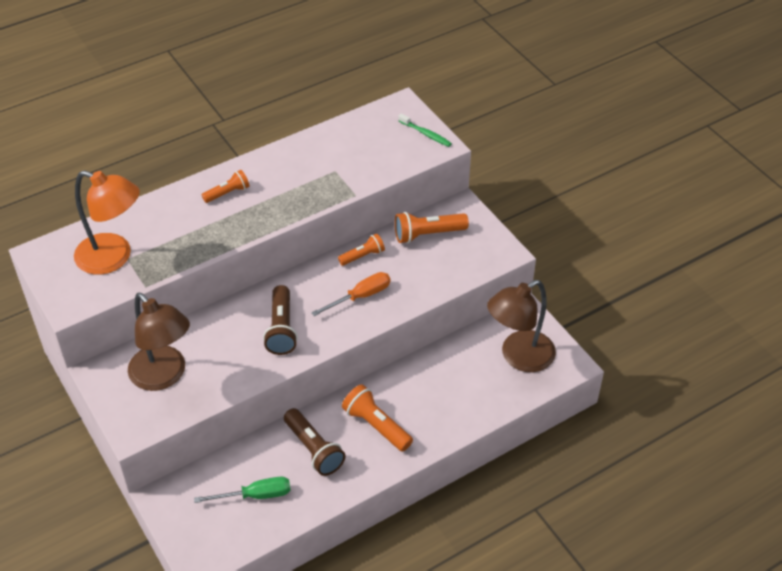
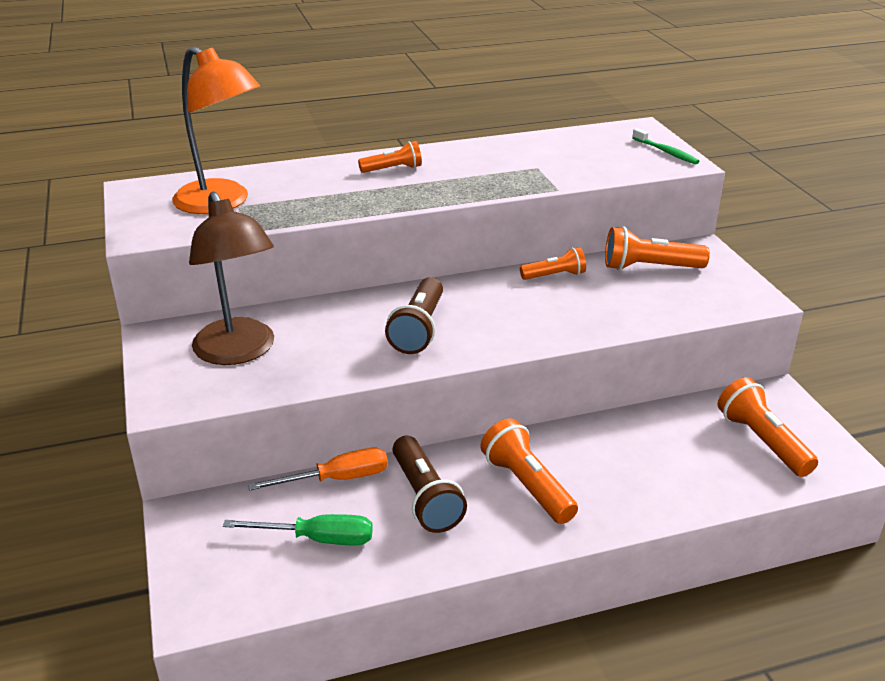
camera: 15 degrees right, 15 degrees down
(361, 296) = (540, 313): orange screwdriver -> orange screwdriver (337, 479)
(519, 357) = (762, 441): brown lamp -> orange flashlight

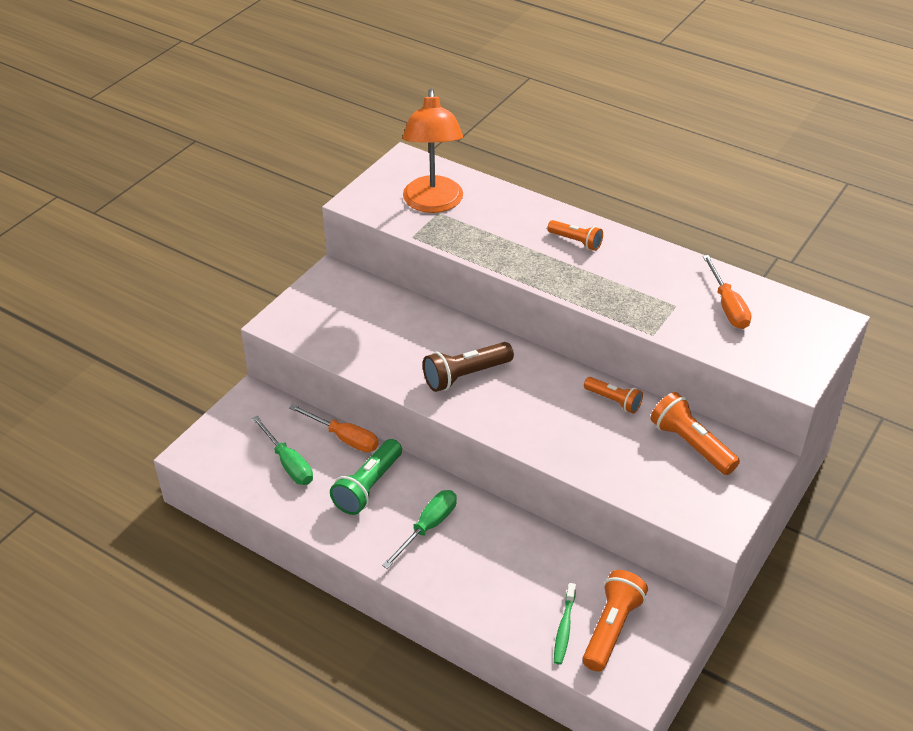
camera: 50 degrees right, 10 degrees up
(239, 352) = (353, 317): brown lamp -> none
(425, 497) = (368, 487): brown flashlight -> green flashlight
(527, 486) = (428, 527): orange flashlight -> green screwdriver
(569, 151) = (727, 306): none -> orange screwdriver
(666, 152) = (803, 358): green toothbrush -> green toothbrush (564, 628)

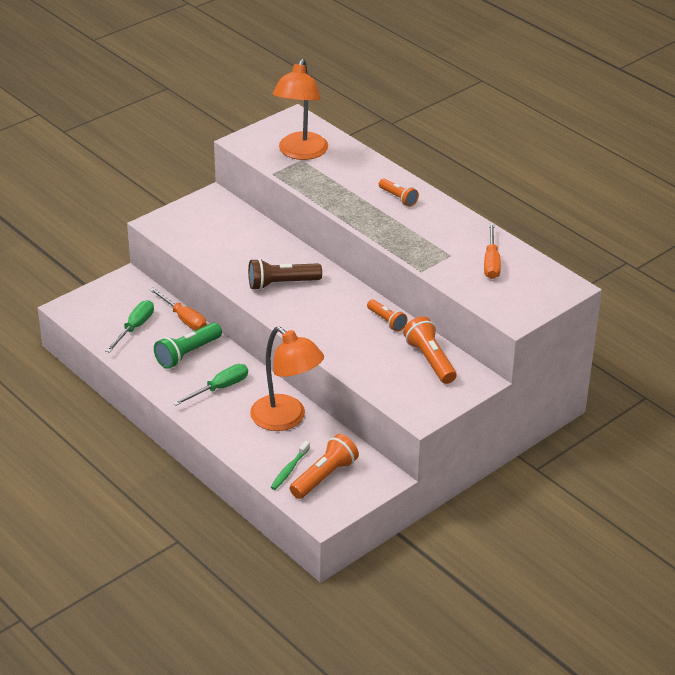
camera: 15 degrees right, 5 degrees down
(288, 463) = (135, 328): green screwdriver -> green screwdriver turned 135 degrees counterclockwise
(528, 554) = (286, 419): none -> orange lamp

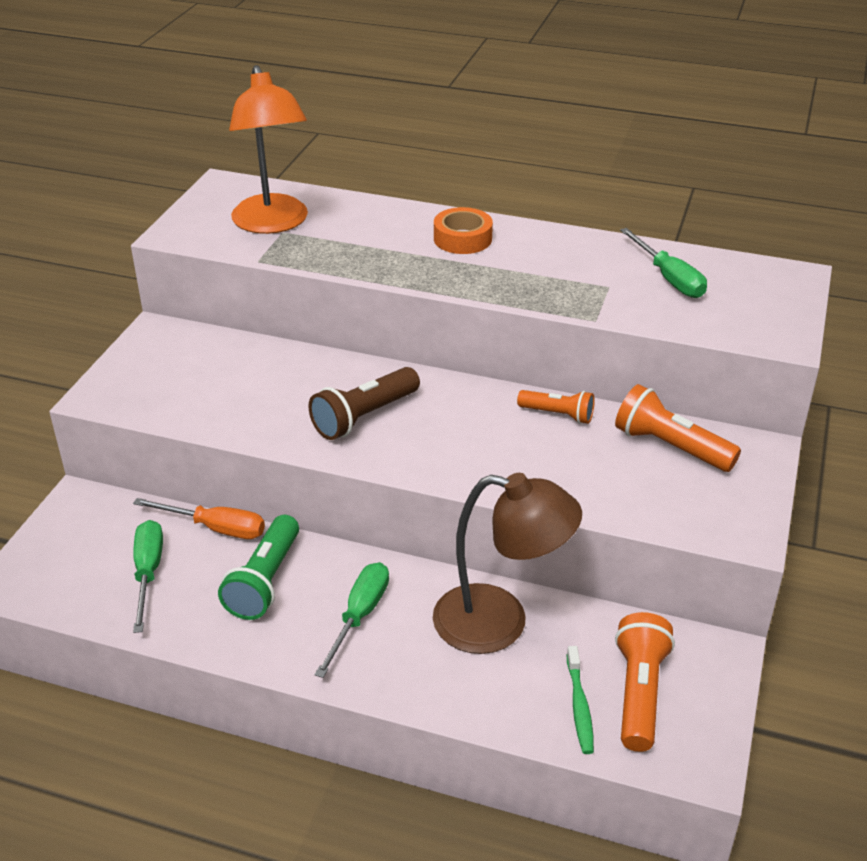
camera: 30 degrees left, 0 degrees up
(286, 419) = (500, 623): orange lamp -> brown lamp
(398, 198) = (462, 239): orange flashlight -> orange tape
(491, 262) = (669, 278): orange screwdriver -> green screwdriver

